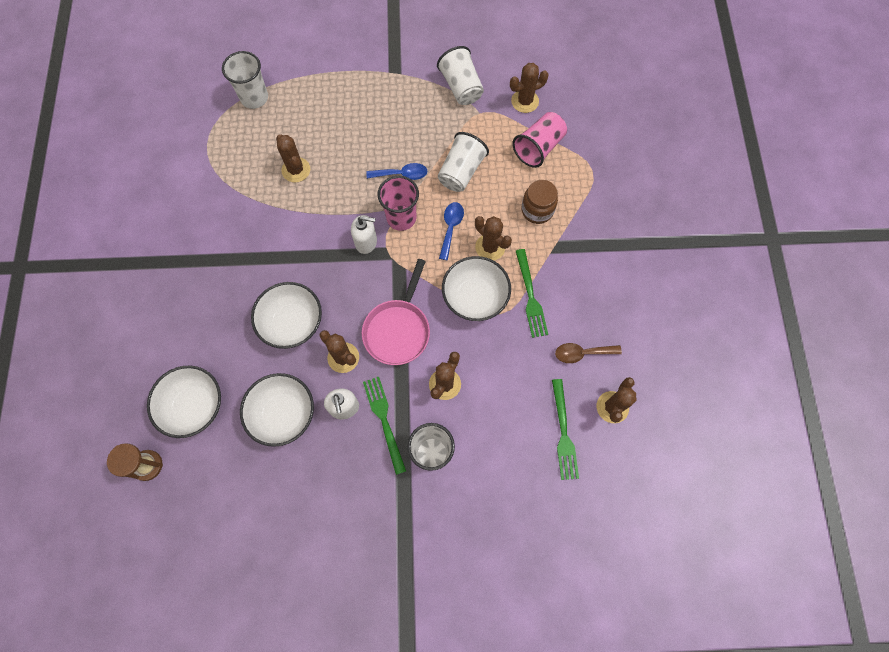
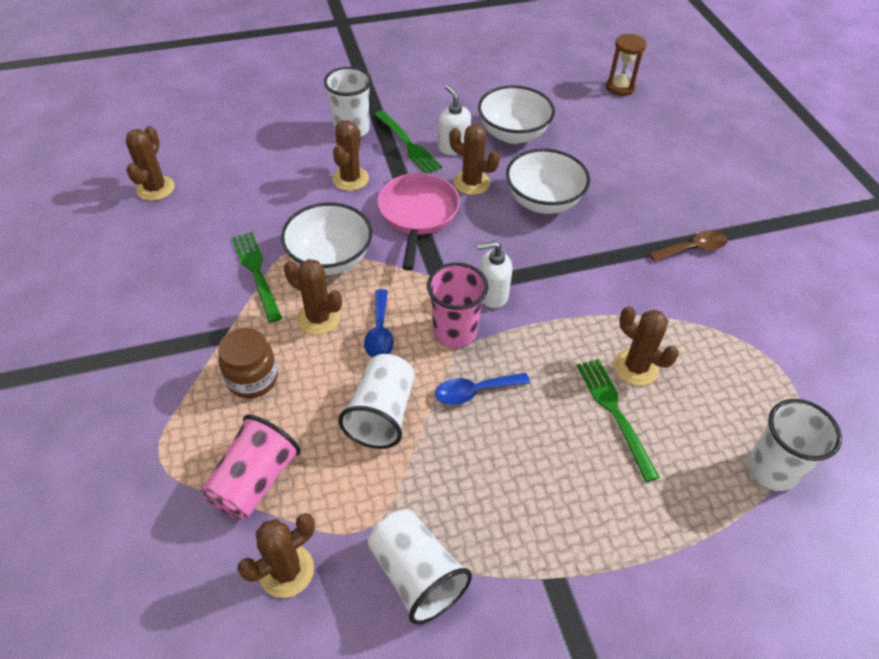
camera: 165 degrees right, 20 degrees down
(195, 406) = (604, 127): white bowl -> none
(564, 434) = (212, 161): green fork -> green fork (614, 412)
(582, 353) = (189, 228): brown spoon -> brown spoon (693, 248)

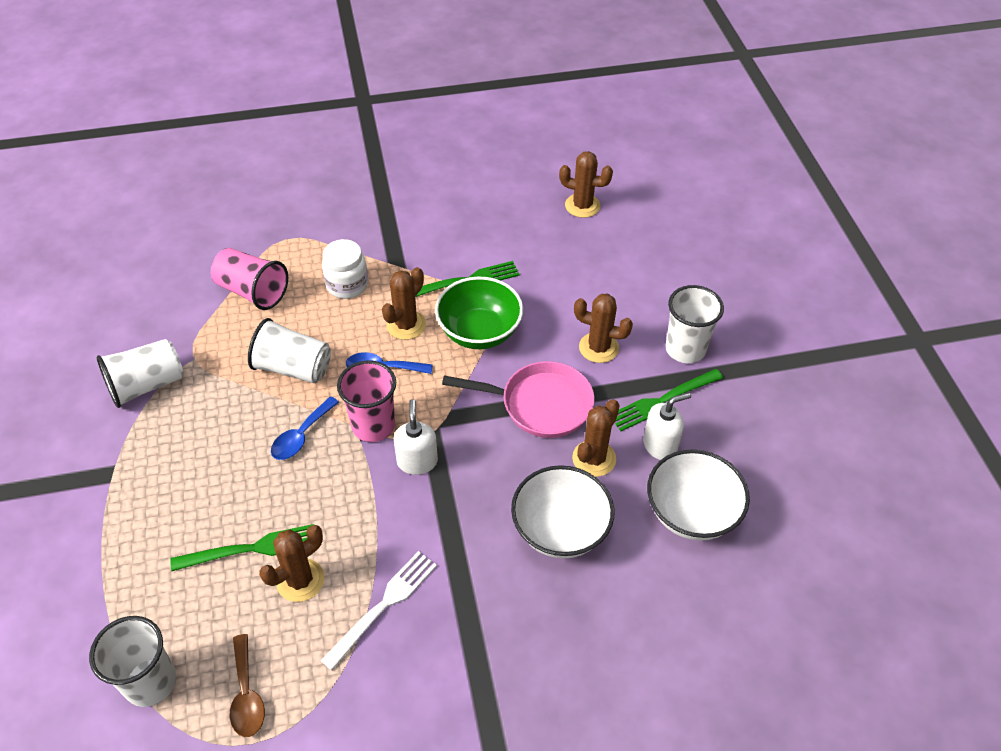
camera: 95 degrees right, 0 degrees up
(252, 379) = (347, 285): brown jar -> white jar
(286, 570) = (176, 312): brown cactus -> none
(330, 259) = (479, 332): white bowl -> green bowl
(474, 391) = (301, 436): blue spoon -> blue spoon turned 135 degrees counterclockwise
(620, 87) = (823, 675): brown hourglass -> none
(640, 304) = (384, 604): none -> white fork
(693, 248) = (468, 690): brown spoon -> brown spoon (246, 695)

